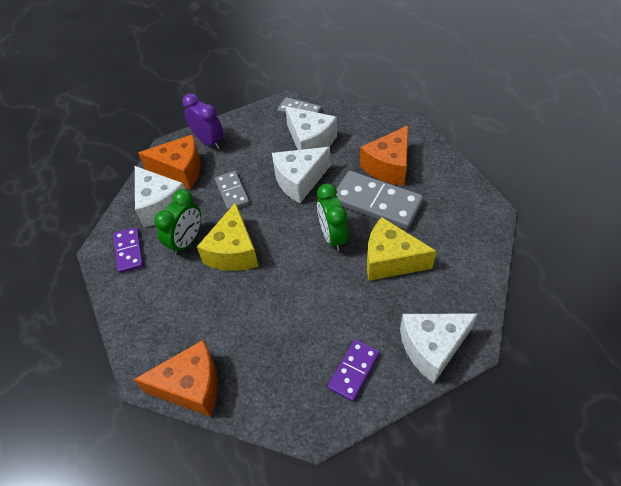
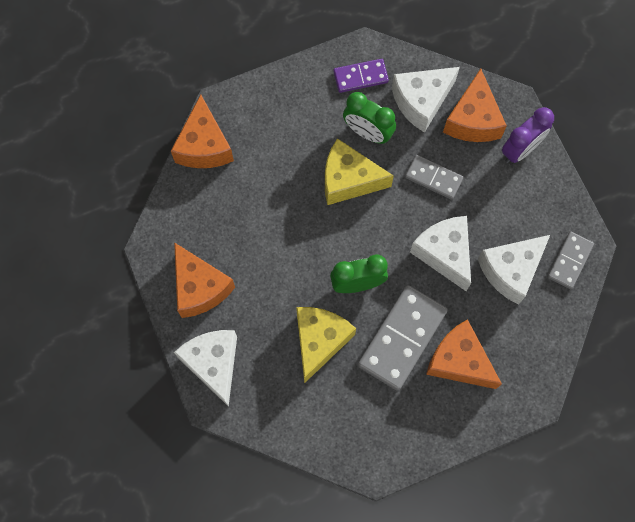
camera: 90 degrees right, 20 degrees up
(232, 192) = (433, 178): grey domino -> grey domino turned 45 degrees clockwise
(354, 371) = (200, 288): purple domino -> orange cheese

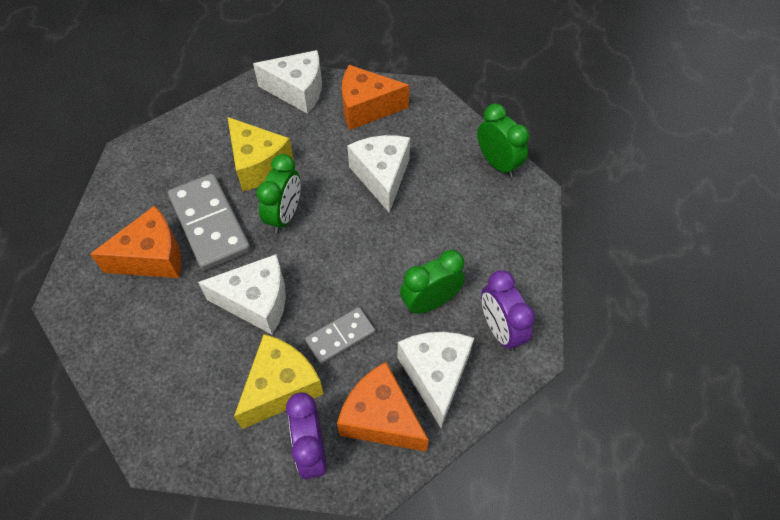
camera: 120 degrees right, 15 degrees down
(204, 146) = (497, 164): orange cheese -> green clock
(348, 180) = (390, 259): yellow cheese -> yellow cheese (281, 387)
(360, 77) = (500, 330): purple domino -> purple clock
(510, 270) = (193, 353): white cheese -> white cheese (382, 176)
(569, 261) = (155, 420): grey domino -> none

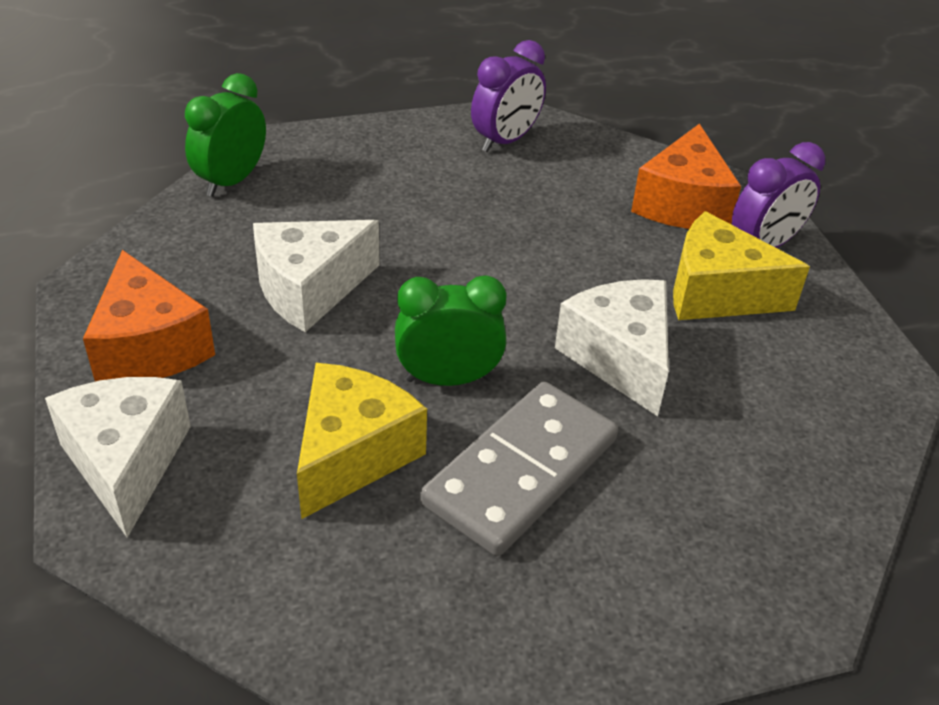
camera: 115 degrees left, 15 degrees down
(153, 257) = (635, 524): orange cheese -> none
(340, 336) = (609, 261): grey domino -> none
(430, 302) = (505, 198): green clock -> none
(435, 375) = (599, 175): white cheese -> none

